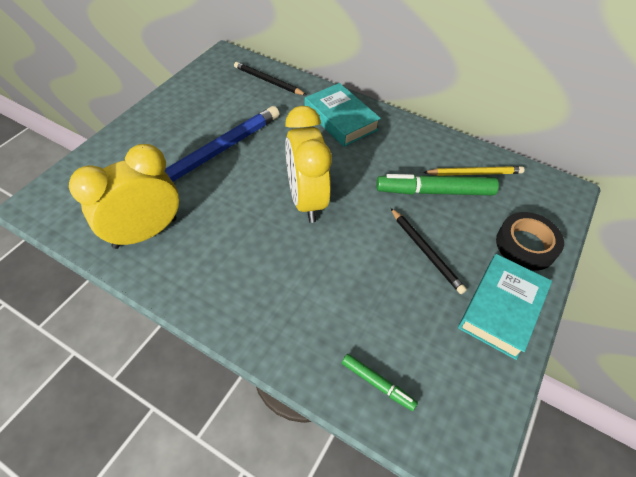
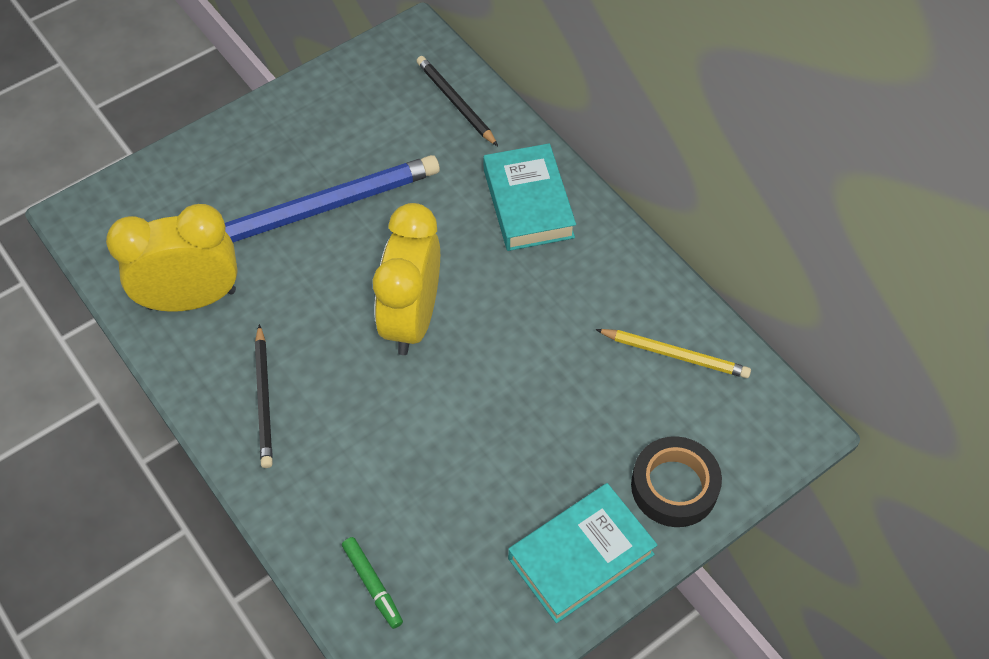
camera: 25 degrees right, 5 degrees up
(425, 251) = (529, 446): black pencil -> black pencil (264, 399)
(435, 191) = (597, 364): green marker -> none

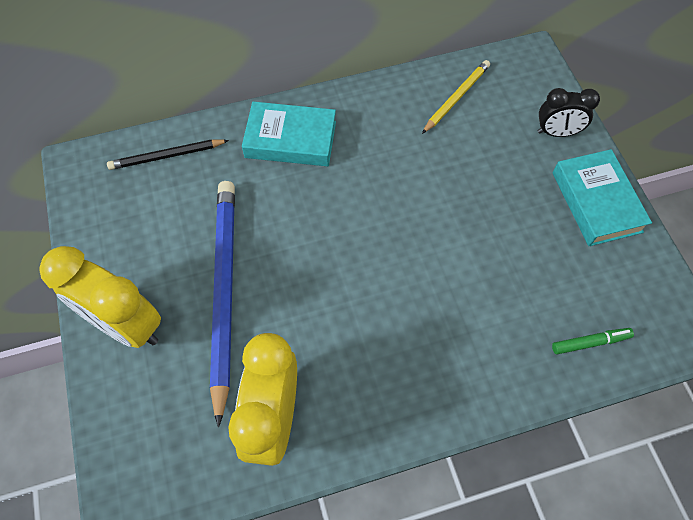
camera: 70 degrees left, 5 degrees up
(264, 399) = (400, 381): black pencil -> none
(412, 319) = (364, 248): yellow clock -> yellow clock (126, 324)
(674, 486) = (557, 132): black tape -> black clock

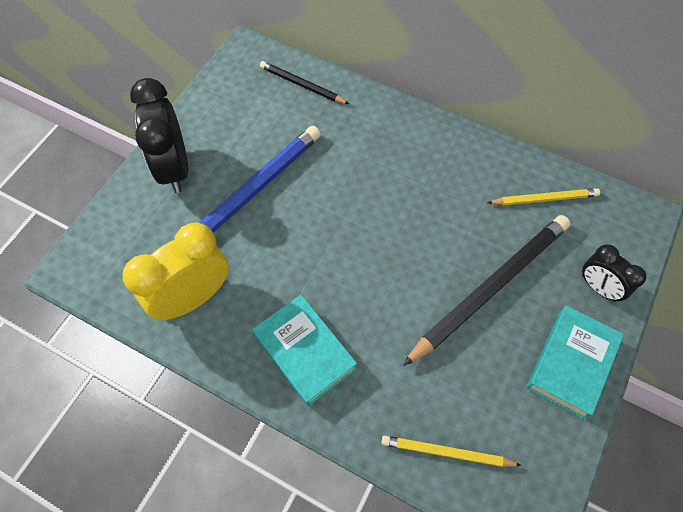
camera: 45 degrees right, 0 degrees up
(126, 324) = (174, 168): yellow clock -> black clock
(290, 139) = (390, 135): turquoise book -> turquoise book (304, 352)
(491, 196) = (490, 288): none -> black pencil
(590, 342) = (447, 452): green marker -> yellow pencil

